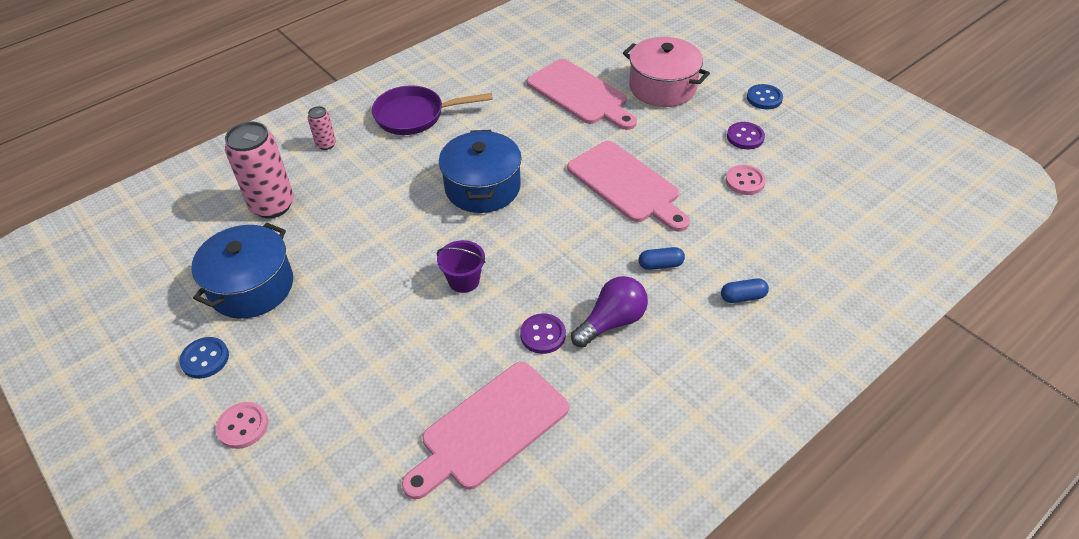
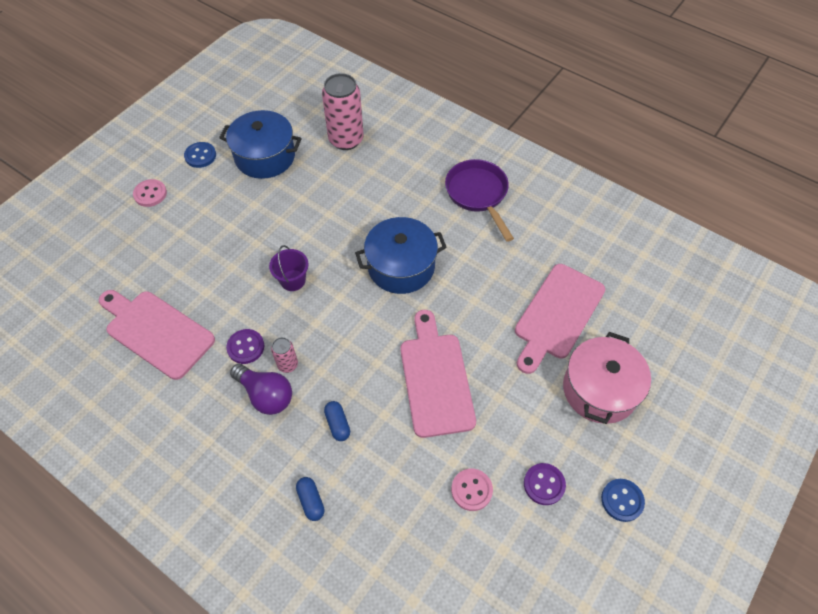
camera: 75 degrees right, 10 degrees up
(326, 144) = (422, 148): pink can -> pink can (287, 364)
(626, 184) = (435, 379): pink cutting board -> pink cutting board turned 135 degrees clockwise

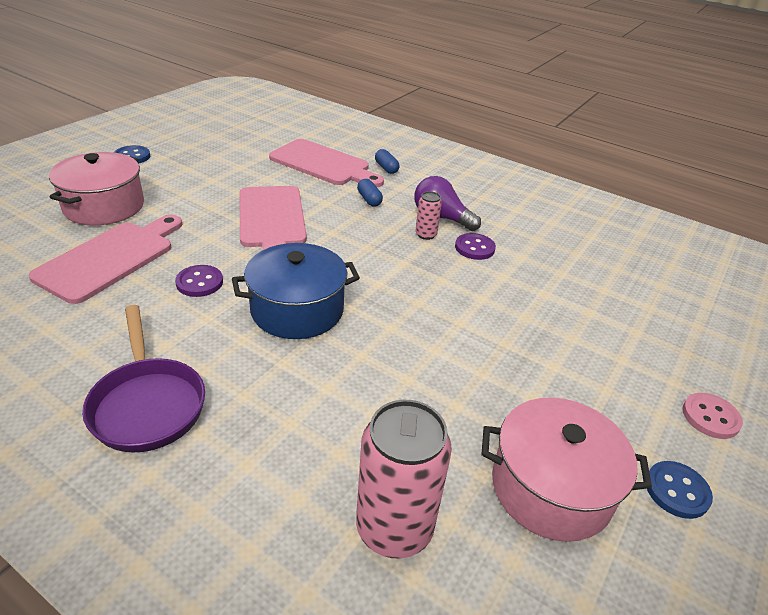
camera: 175 degrees right, 20 degrees down
(156, 332) = (578, 262): pink cutting board -> pink cutting board (323, 164)
(265, 156) = (551, 487): blue pot -> pink pot
(293, 280) = (440, 300): purple bucket -> none
(471, 490) = (255, 166): pink button -> none
(544, 484) = (193, 165): purple button -> purple button (199, 282)

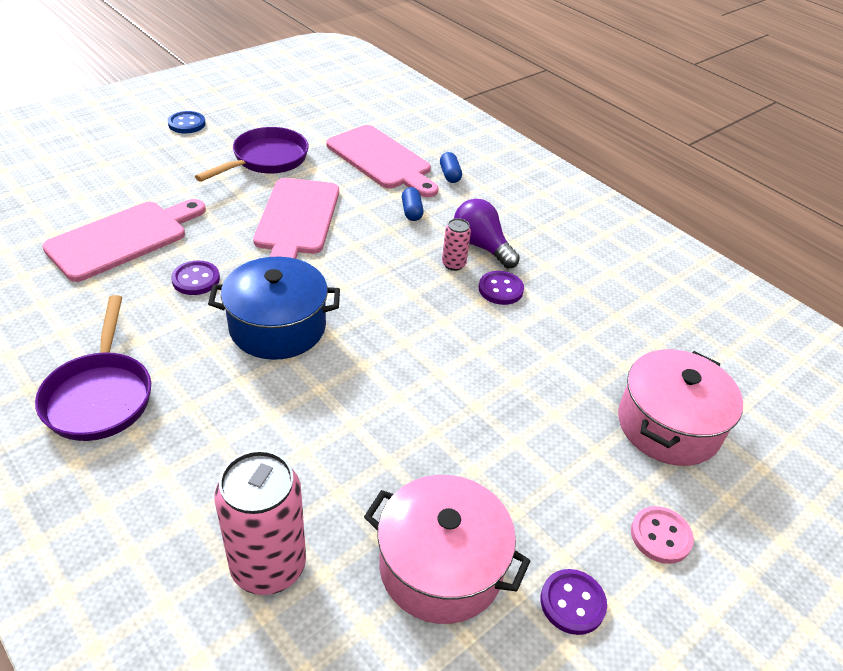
camera: 15 degrees right, 5 degrees up
(104, 206) = (138, 179): pink pot -> pink pot (668, 425)
(220, 176) = (266, 160): none -> purple pan
(677, 491) = (572, 603): blue button -> purple button

